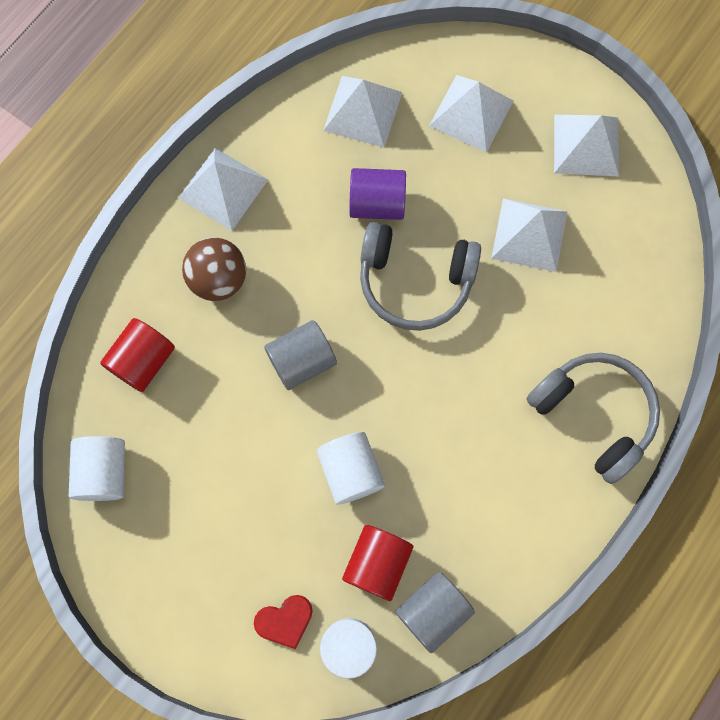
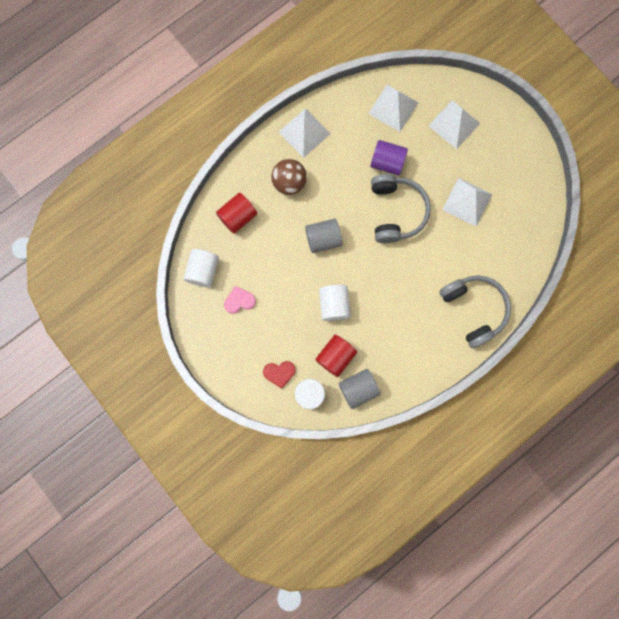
camera: 15 degrees right, 5 degrees up
(181, 508) = (239, 301): none -> pink heart
(415, 282) = (396, 212): grey headphones -> grey headphones turned 120 degrees counterclockwise
(586, 145) = (514, 159): white pyramid -> none

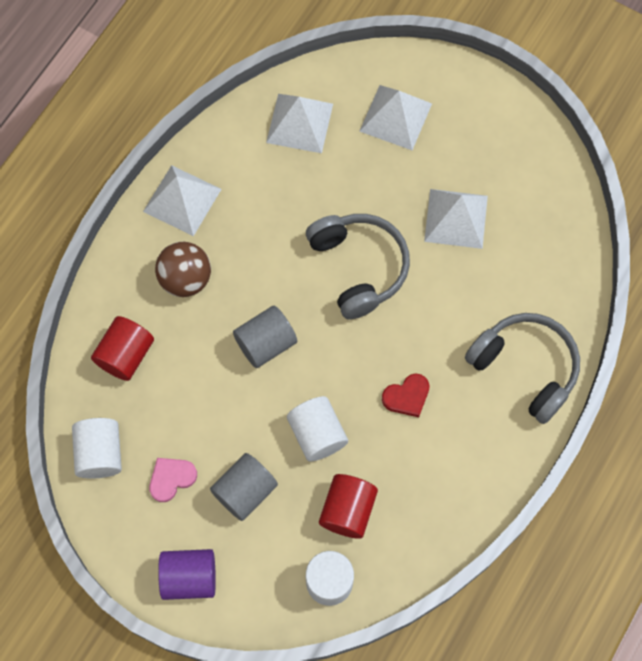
camera: 20 degrees left, 10 degrees down
(279, 373) = (271, 566): red heart -> red heart (407, 396)
(358, 389) = (399, 547): grey cylinder -> grey cylinder (245, 491)
(387, 162) = (319, 202): purple cylinder -> purple cylinder (189, 577)

